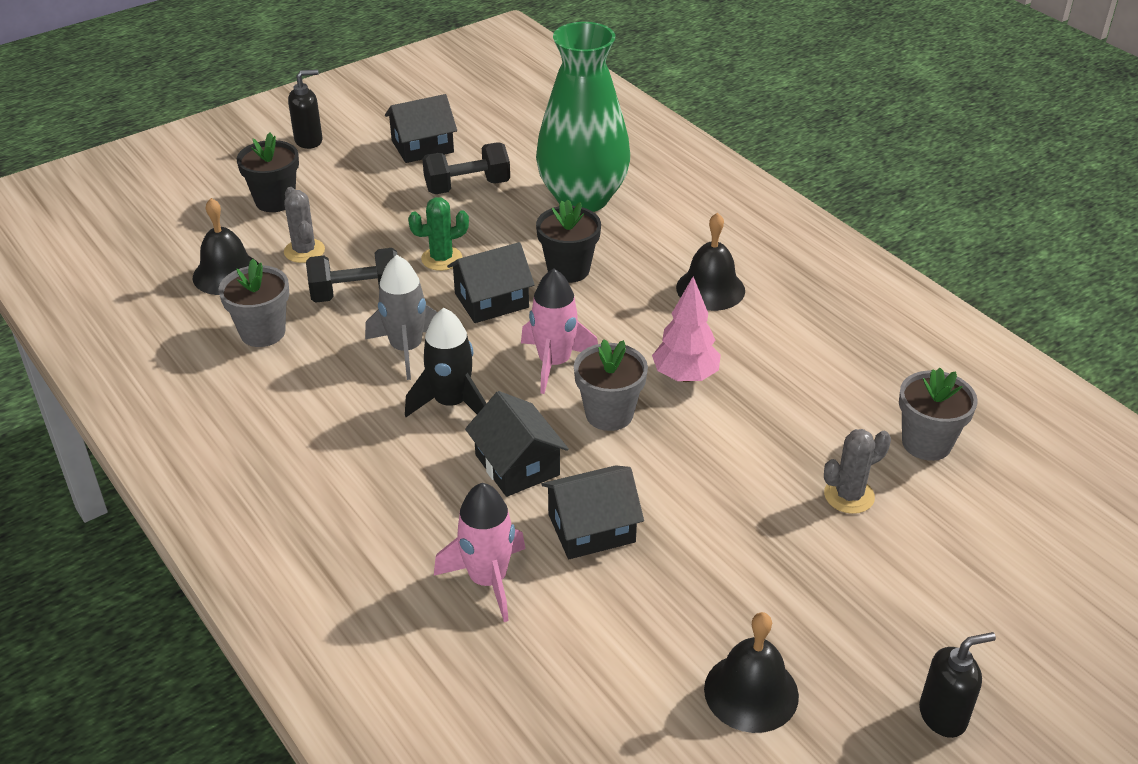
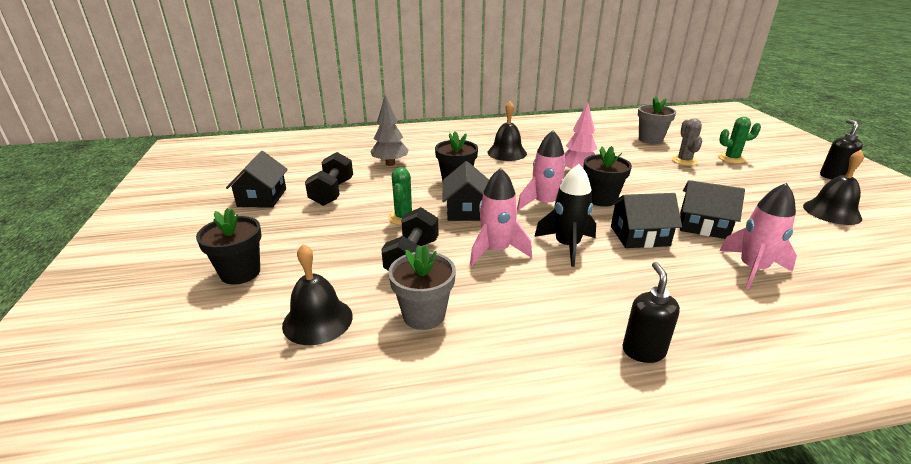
camera: 65 degrees left, 10 degrees down
(304, 251) = (330, 271): grey cactus -> none
(309, 141) = (179, 240): black soap dispenser -> black soap dispenser (643, 351)
(406, 349) = (496, 251): grey rocket -> pink rocket
(582, 198) = (390, 164): green vase -> grey tree
(591, 528) = (703, 225): black house -> black house turned 75 degrees counterclockwise
(609, 414) = (601, 199): grey flower pot -> black flower pot
(917, 562) = (731, 158): none -> green cactus

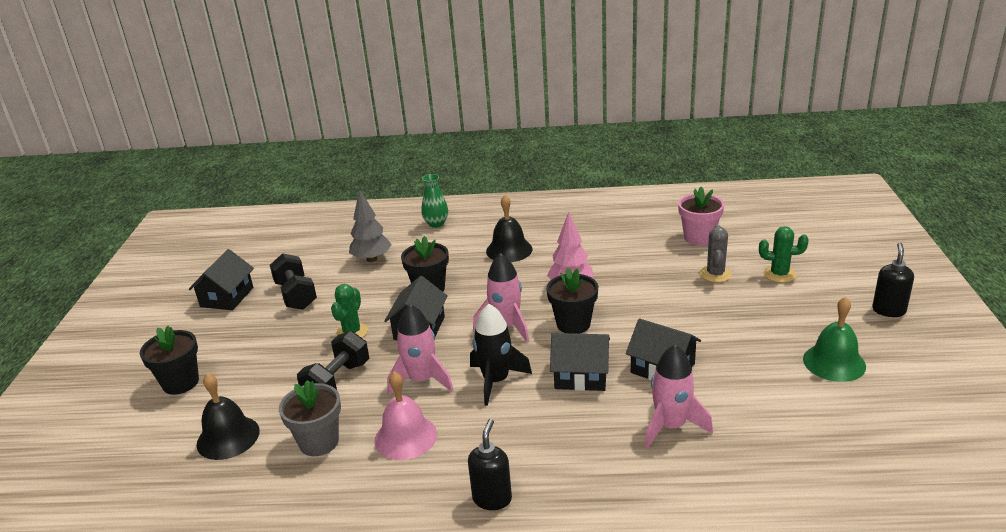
camera: 15 degrees right, 0 degrees up
(332, 192) = (296, 295): black dumbbell -> black dumbbell turned 45 degrees counterclockwise
(433, 139) = (436, 224): none -> green vase
(513, 301) = (405, 437): none -> pink bell
(650, 139) = (699, 238): grey flower pot -> pink flower pot
(832, 212) = (834, 362): black bell -> green bell

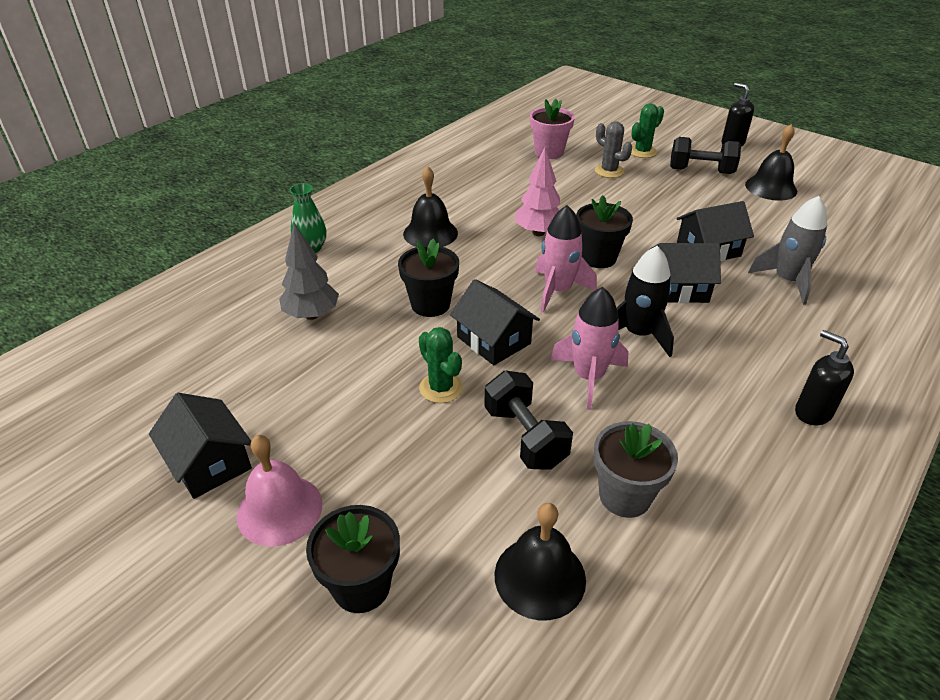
camera: 55 degrees left, 10 degrees up
(296, 295) = (300, 400): black dumbbell -> black dumbbell (701, 171)
(405, 437) = (674, 427): pink bell -> pink bell (279, 509)
(581, 375) = (678, 288): black house -> black house turned 45 degrees clockwise
(671, 426) = (787, 281): pink rocket -> grey rocket
(834, 362) = (771, 187): green bell -> black bell

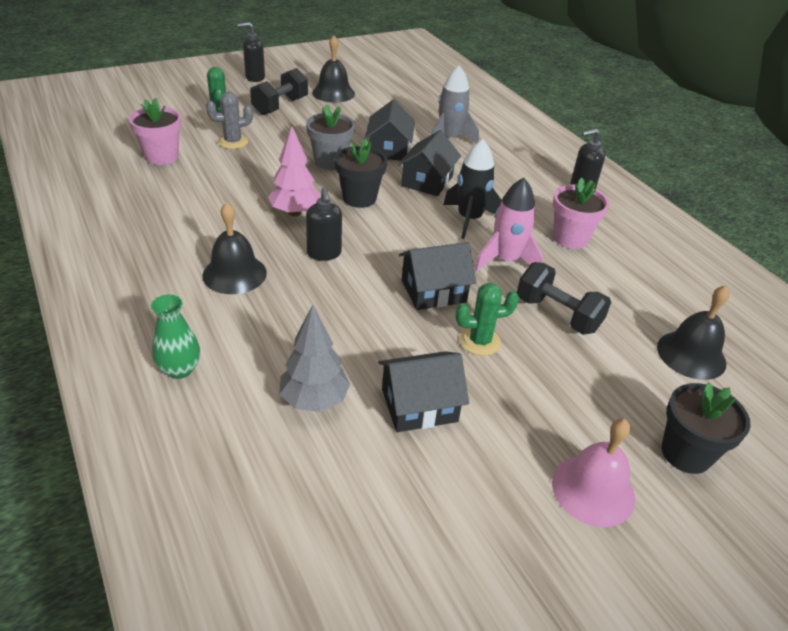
camera: 70 degrees left, 0 degrees up
(209, 462) = (513, 536): black house -> black house (419, 405)
(430, 304) = (357, 311): black flower pot -> none
(494, 265) = (324, 253): none -> black soap dispenser
(525, 437) = (557, 314): black dumbbell -> black dumbbell turned 45 degrees clockwise
(558, 291) = (389, 234): pink rocket -> none
(625, 496) = (629, 290): grey flower pot -> grey flower pot (330, 162)
(685, 421) = (570, 238): none -> pink flower pot

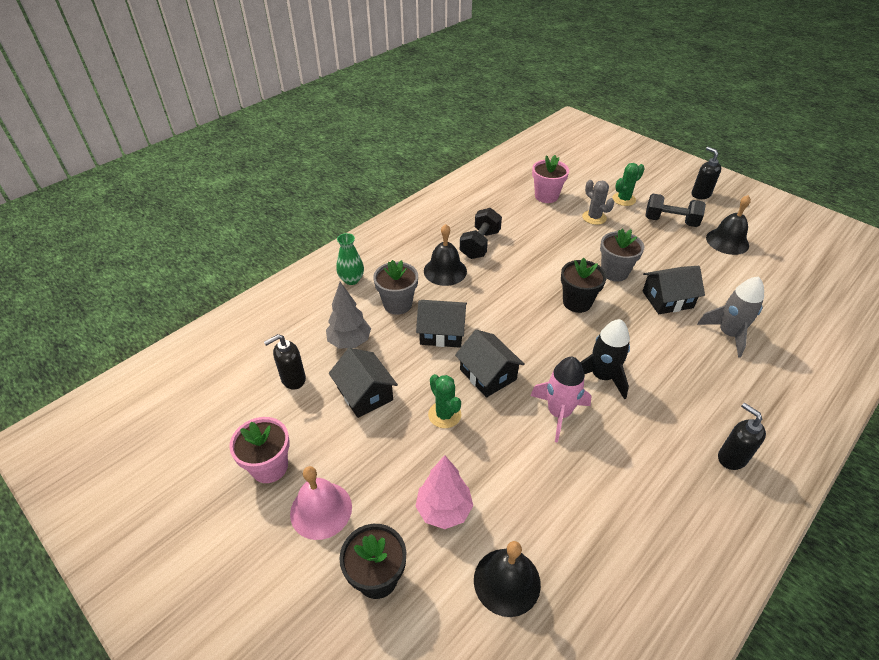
camera: 75 degrees right, 5 degrees up
(269, 333) = (397, 304): none -> grey flower pot
(295, 212) = (531, 275): pink tree -> pink tree (444, 510)
(324, 253) = (493, 304): black soap dispenser -> black soap dispenser (293, 379)
(427, 181) = (638, 335): black house -> black house (442, 332)
(557, 314) = (505, 462): black dumbbell -> black dumbbell (480, 244)
(570, 238) = (630, 458): pink flower pot -> pink flower pot (269, 467)

